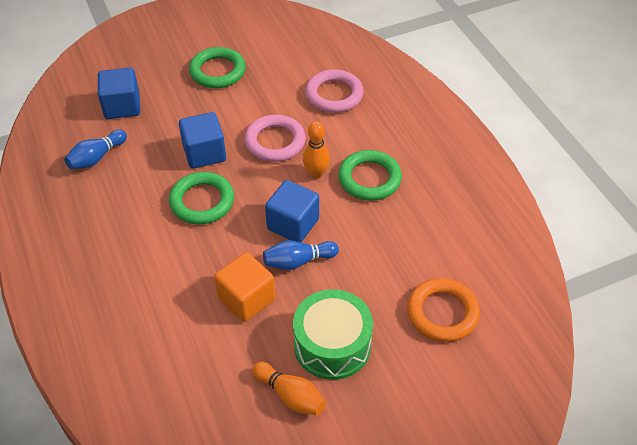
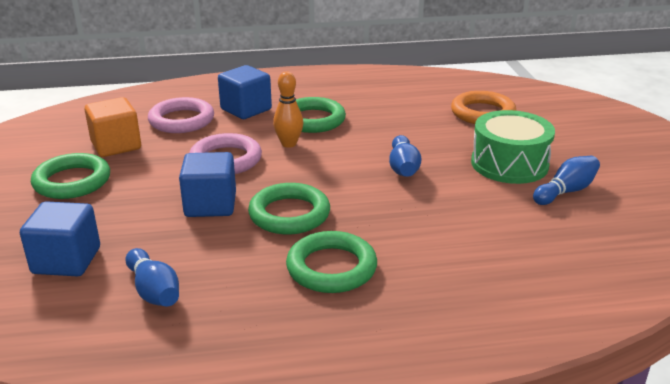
camera: 75 degrees left, 20 degrees down
(136, 242) = (331, 268): none -> green ring
(246, 299) = (444, 201): orange cube -> orange cube (116, 145)
(290, 395) = (566, 191): orange bowling pin -> blue bowling pin
(293, 224) = (352, 164): blue cube -> blue cube (246, 109)

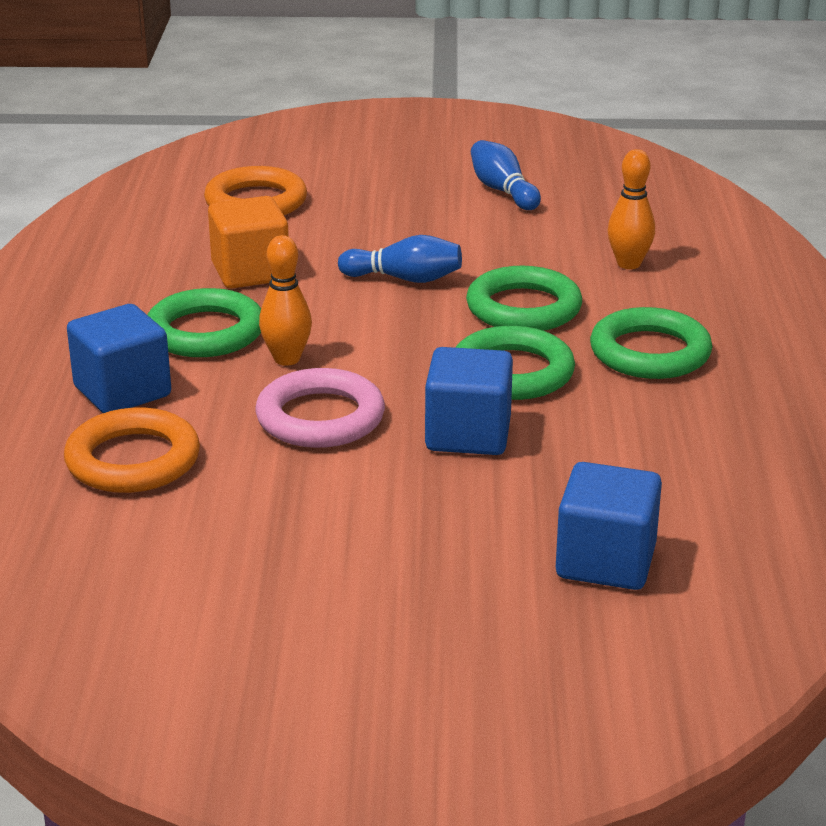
camera: 80 degrees left, 0 degrees up
(72, 181) = (342, 575): green ring -> green ring (523, 308)
(116, 145) = (210, 532): orange cube -> orange cube (250, 272)
(154, 291) = (691, 481): blue bowling pin -> none
(181, 120) = (133, 460): pink ring -> orange ring
(473, 252) = (628, 264): none -> orange bowling pin
(509, 164) = (421, 210): green drum -> none

